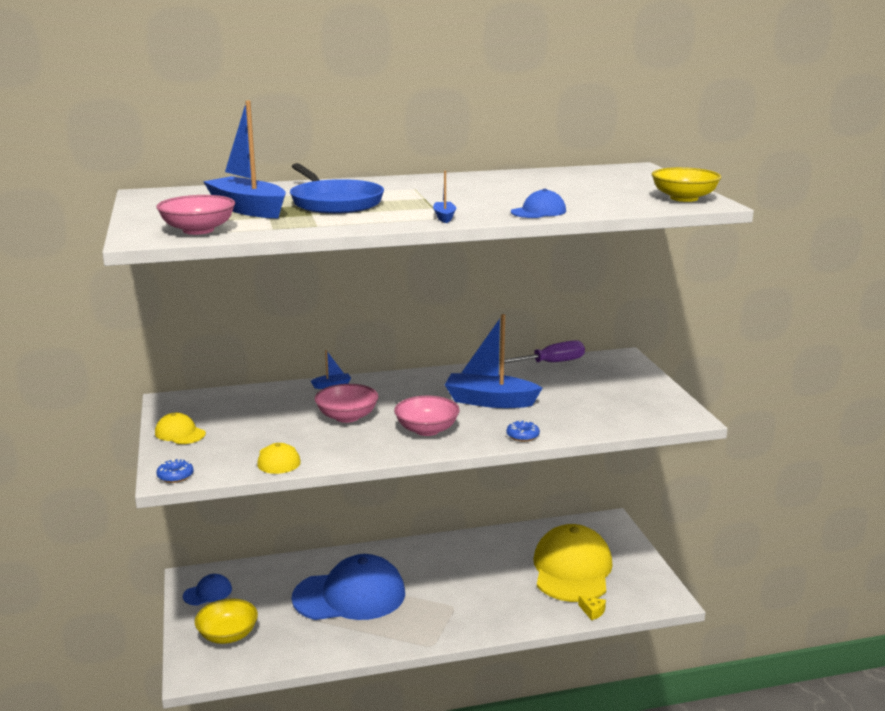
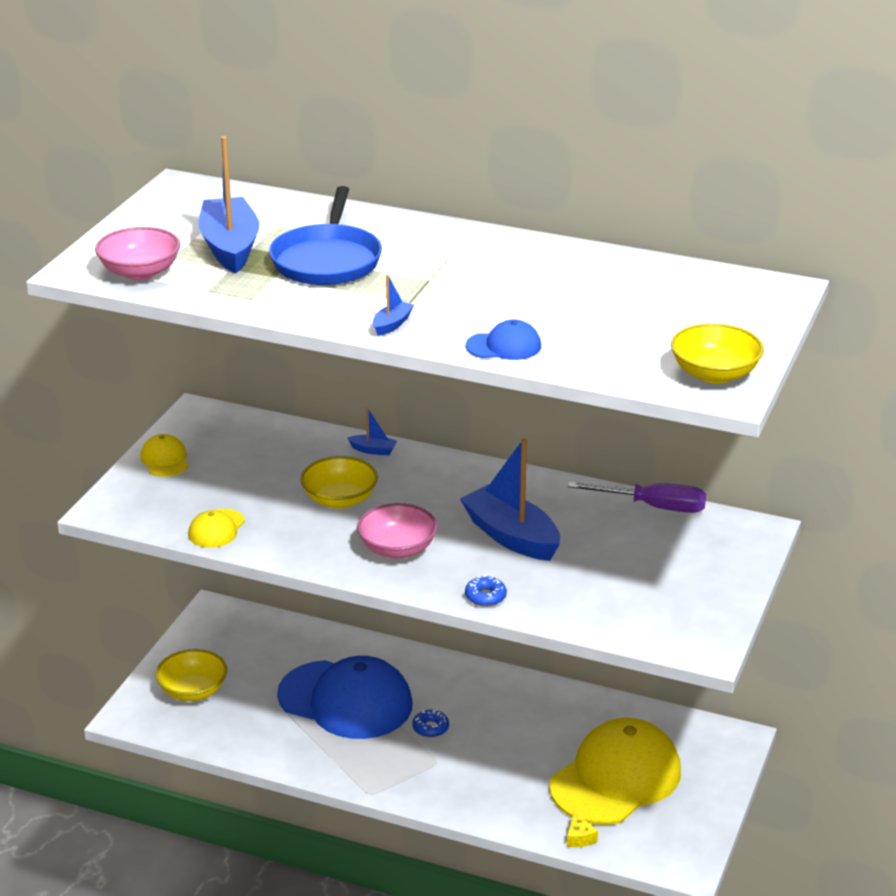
camera: 35 degrees right, 10 degrees up
(175, 476) = (110, 511): blue donut -> blue donut (430, 728)
(207, 593) = (215, 635): blue cap -> none
(347, 417) = (339, 500): pink bowl -> yellow bowl

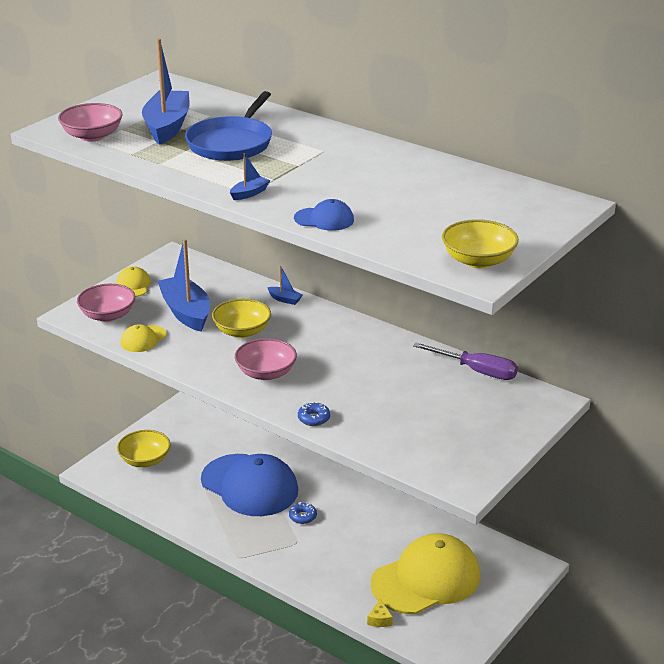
camera: 15 degrees right, 0 degrees up
(152, 504) = (108, 315): none -> pink bowl
(511, 536) = (356, 377): blue boat -> blue boat (186, 312)

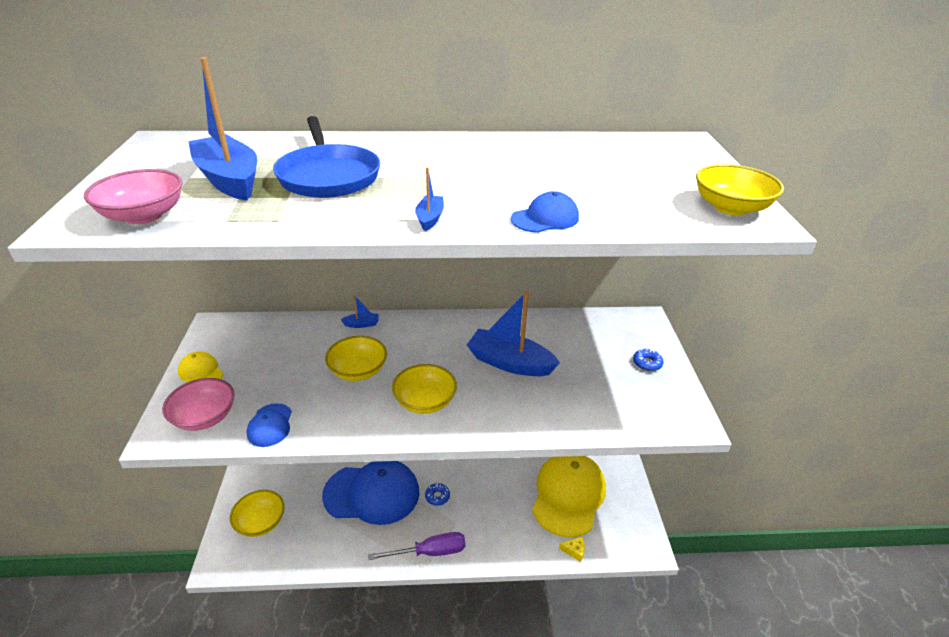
camera: 40 degrees left, 5 degrees up
(143, 339) = (270, 425): yellow cap -> blue cap
(186, 312) = (285, 376): blue boat -> blue boat (510, 363)
(266, 373) = (425, 401): pink bowl -> yellow bowl
(314, 418) = (515, 425): blue donut -> blue donut (647, 363)
(379, 619) = (574, 551): yellow cheese -> yellow cheese turned 45 degrees counterclockwise
(476, 371) = (572, 319): purple screwdriver -> purple screwdriver (429, 552)

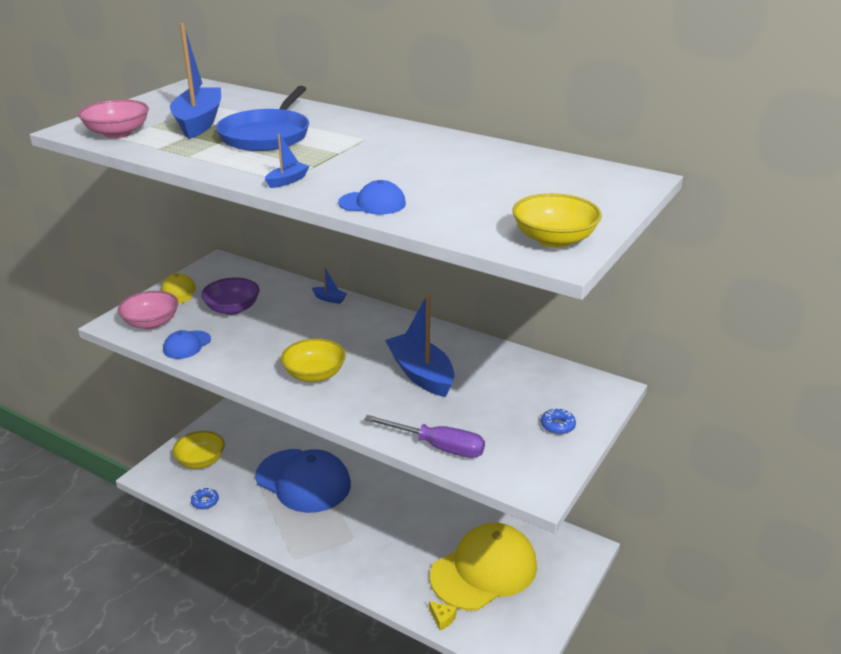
camera: 35 degrees right, 5 degrees down
(278, 368) = (232, 308): none -> purple bowl
(358, 371) = (288, 332): yellow bowl -> none
(429, 552) = (310, 549): purple screwdriver -> purple screwdriver (438, 446)
(437, 496) = (357, 510): blue donut -> blue donut (205, 502)

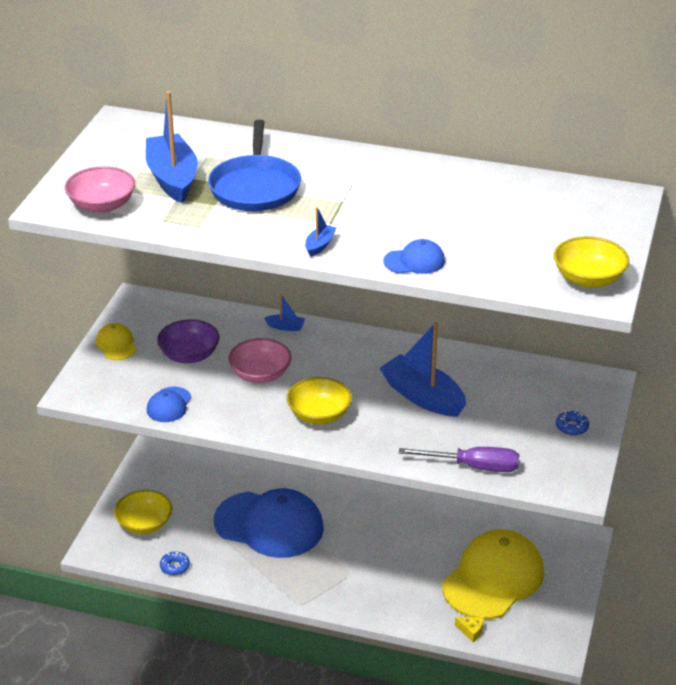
camera: 15 degrees left, 5 degrees up
(151, 323) = (113, 386): pink bowl -> pink bowl (260, 374)

